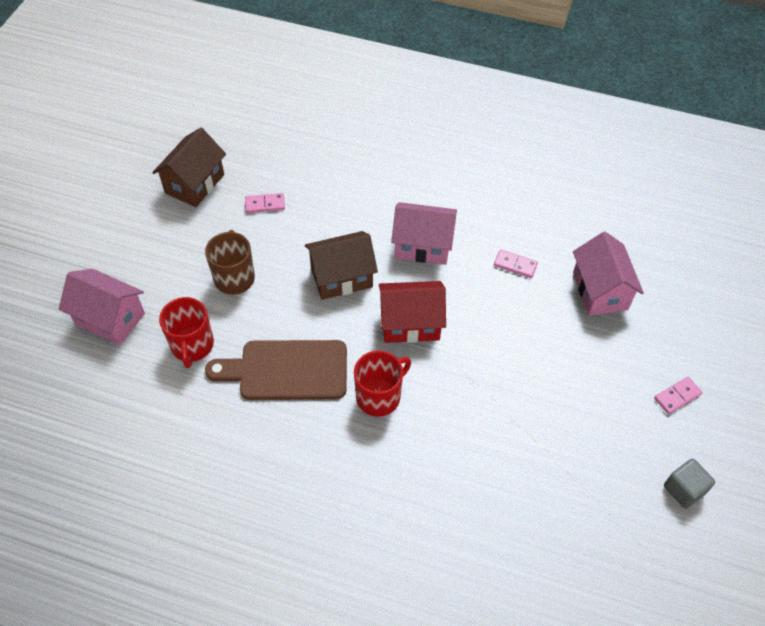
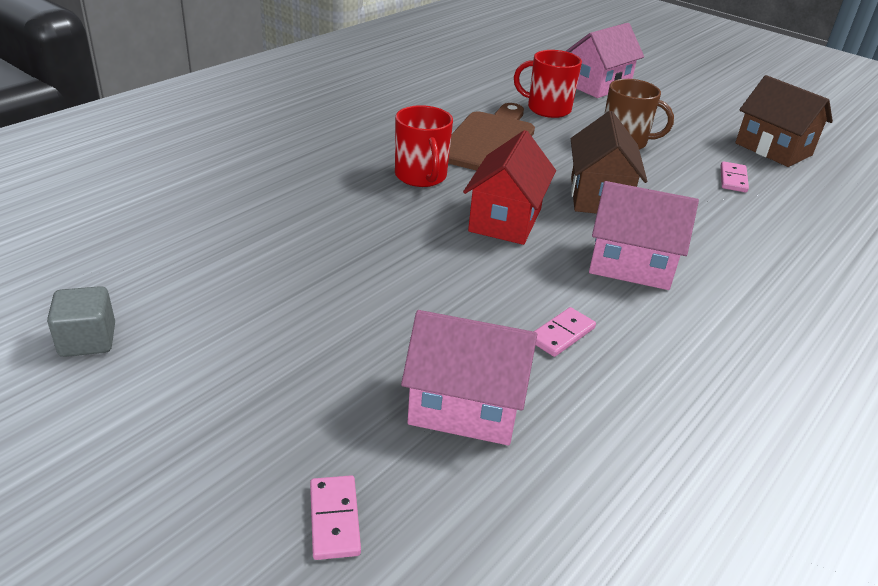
camera: 110 degrees right, 20 degrees down
(423, 245) = (631, 265): pink house -> pink house turned 75 degrees clockwise
(677, 396) = (214, 405): pink domino -> pink domino (334, 519)

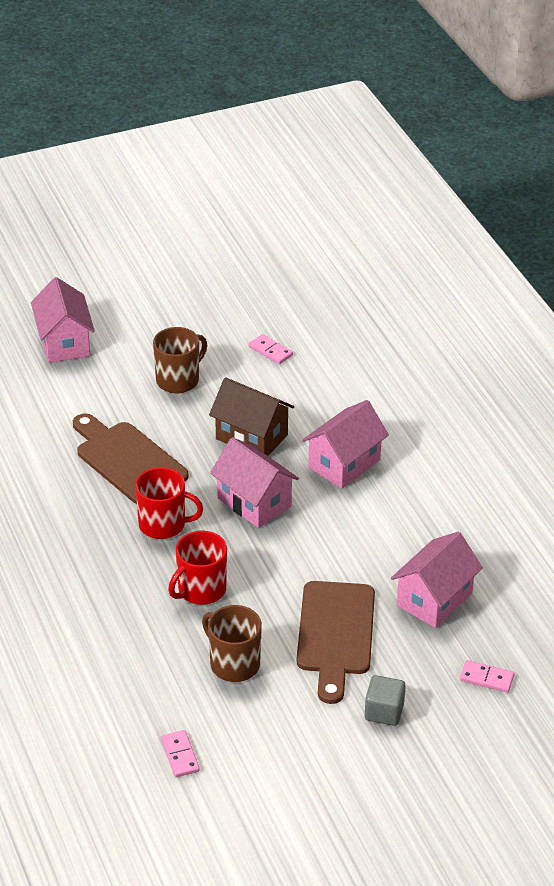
camera: 60 degrees left, 5 degrees up
(87, 340) = (282, 755): grey cube -> grey cube (384, 712)
(238, 265) = (233, 663): none -> brown mug
(334, 331) = (335, 634): none -> brown cutting board
(505, 220) = (254, 502): red house -> pink house
(547, 109) = (91, 398): red mug -> red mug (200, 590)
(562, 334) = (395, 531): pink domino -> pink domino (180, 755)
(773, 149) = (241, 301): brown house -> none

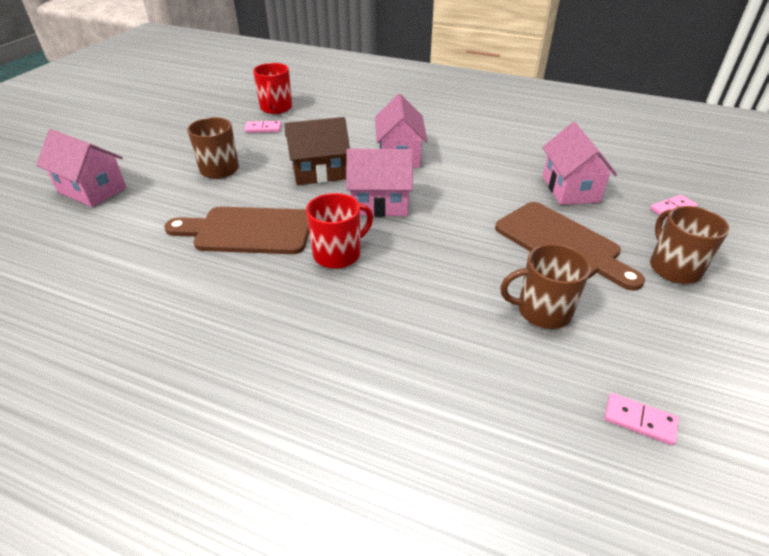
camera: 45 degrees left, 0 degrees up
(200, 590) = (434, 278): red mug -> red mug (276, 108)
(384, 712) = (673, 267): grey cube -> brown mug

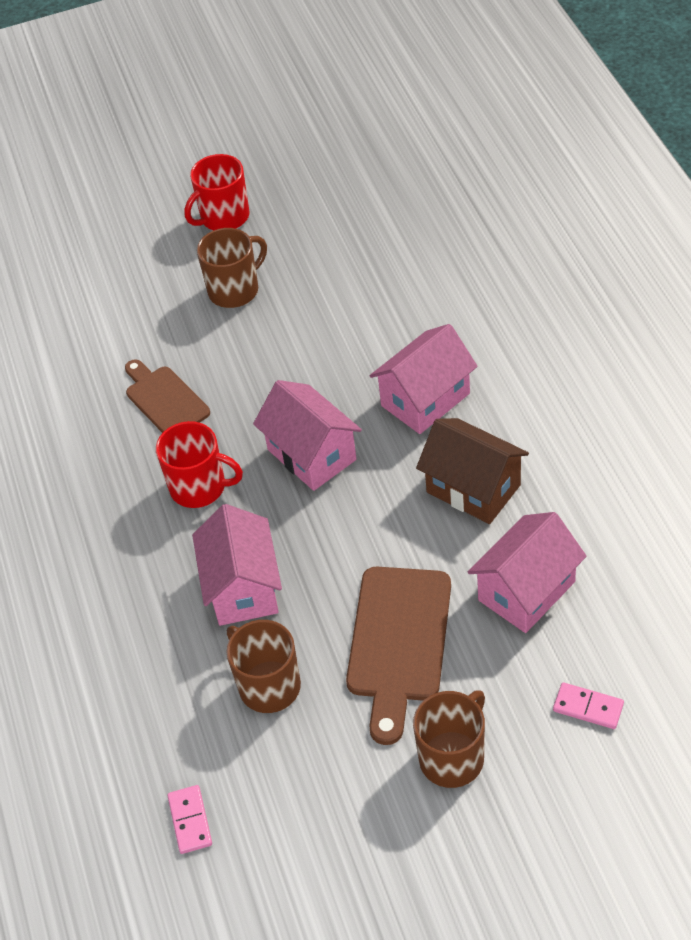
camera: 55 degrees right, 10 degrees up
(92, 190) = (106, 244): pink house -> pink house (243, 588)
(247, 231) = (164, 399): brown cutting board -> brown cutting board, size x0.65
(263, 128) = (347, 248): pink domino -> none
(276, 108) = (404, 216): red mug -> red mug (223, 217)
(319, 172) = (315, 365): brown house -> brown house (473, 488)

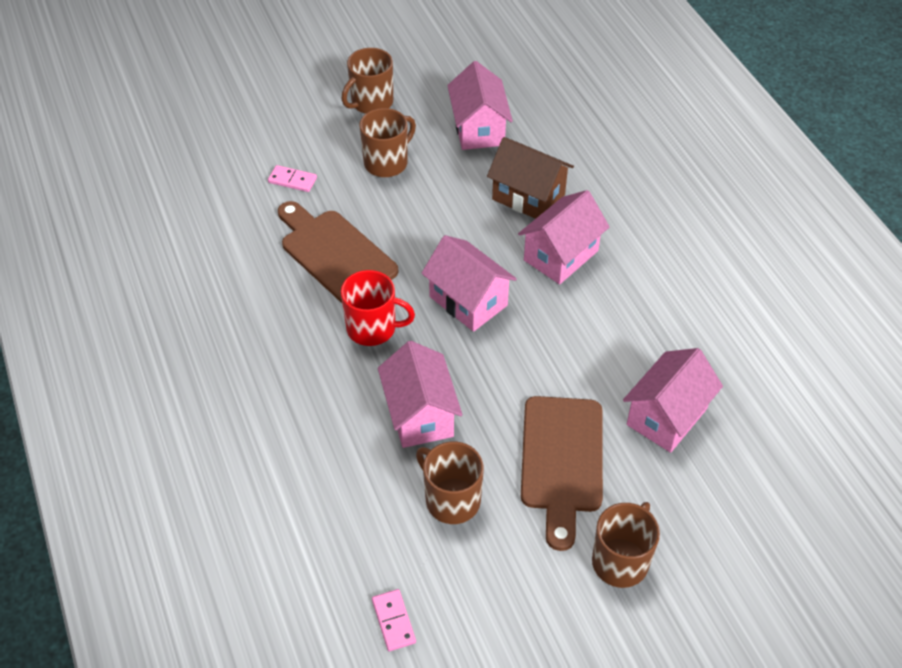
camera: 10 degrees left, 0 degrees up
(164, 399) = (334, 253): brown cutting board -> brown cutting board, size x1.54
(223, 217) = (371, 102): red mug -> brown mug
(346, 247) = (479, 129): none -> pink house
(473, 488) = (611, 330): brown house -> brown house (528, 197)
(588, 707) = (732, 516): pink domino -> pink domino (292, 180)

